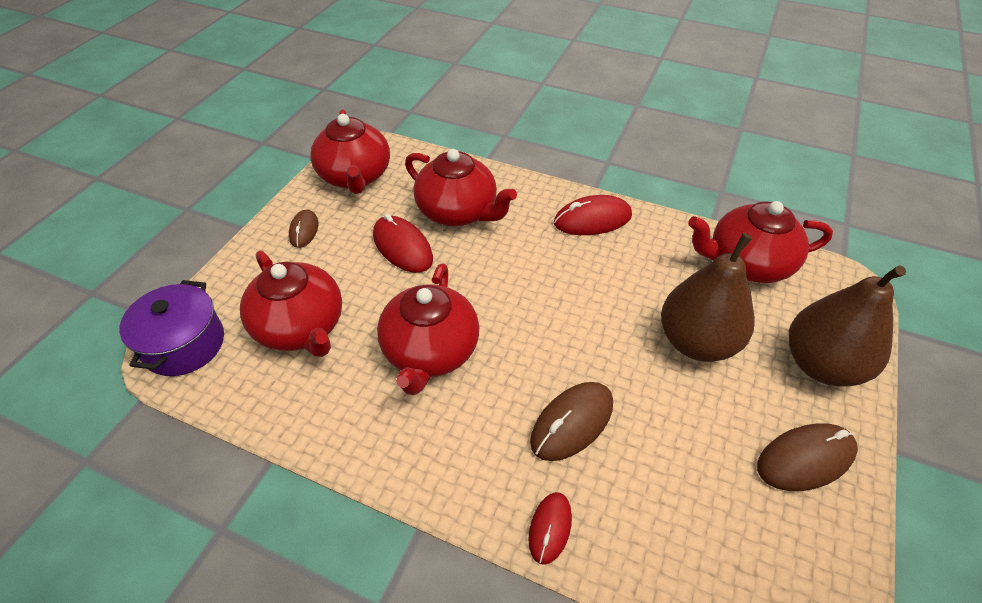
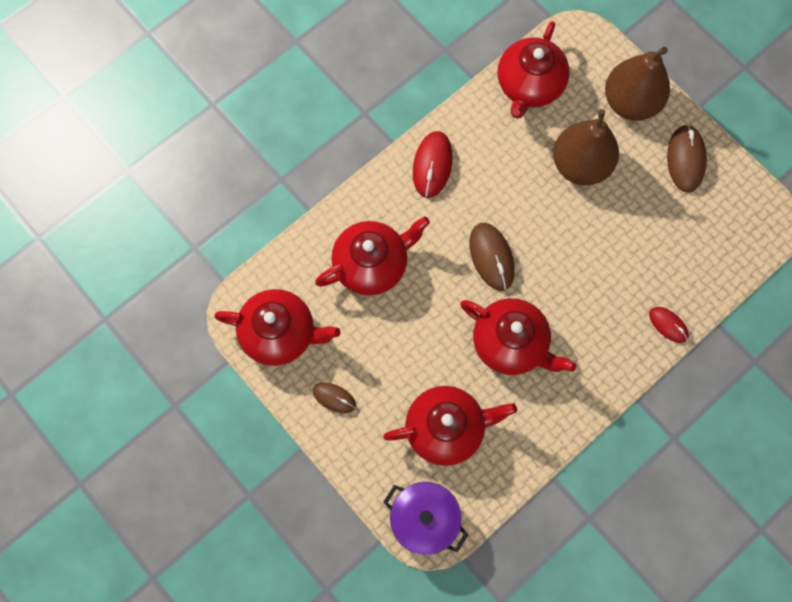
camera: 65 degrees left, 25 degrees up
(402, 247) = (394, 324): red mouse -> none
(572, 422) = (606, 277): brown mouse -> brown mouse (491, 257)

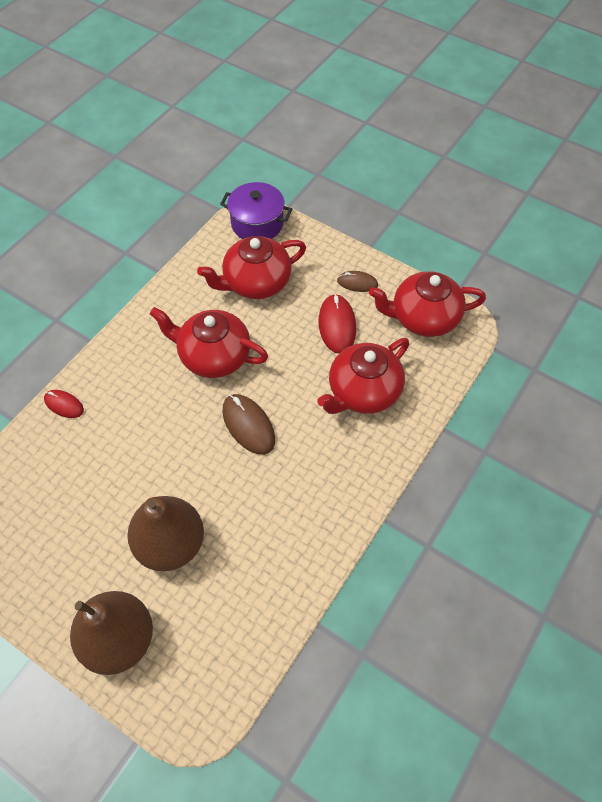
camera: 165 degrees right, 15 degrees down
(432, 165) = (334, 502): red mouse -> red mouse (337, 325)
(529, 86) = (247, 629): red teapot -> none
(685, 159) = (48, 581): brown mouse -> none

